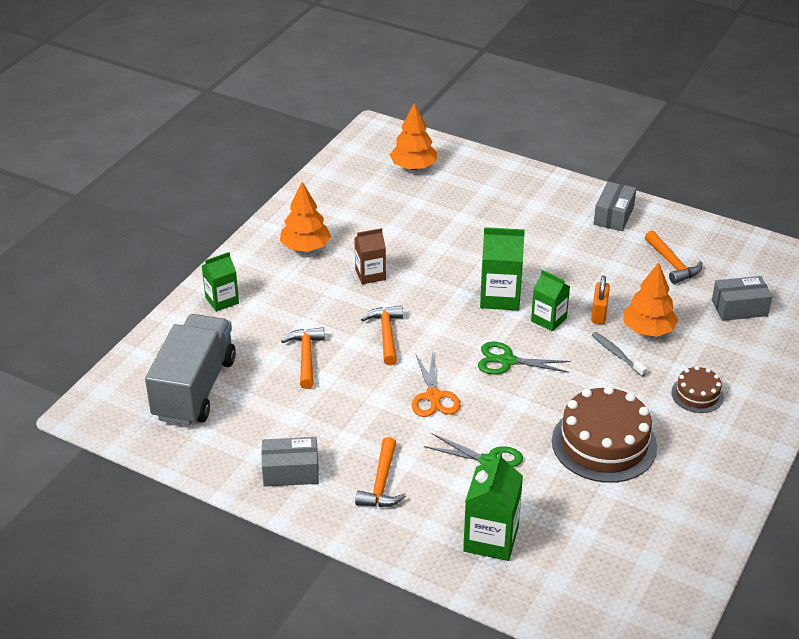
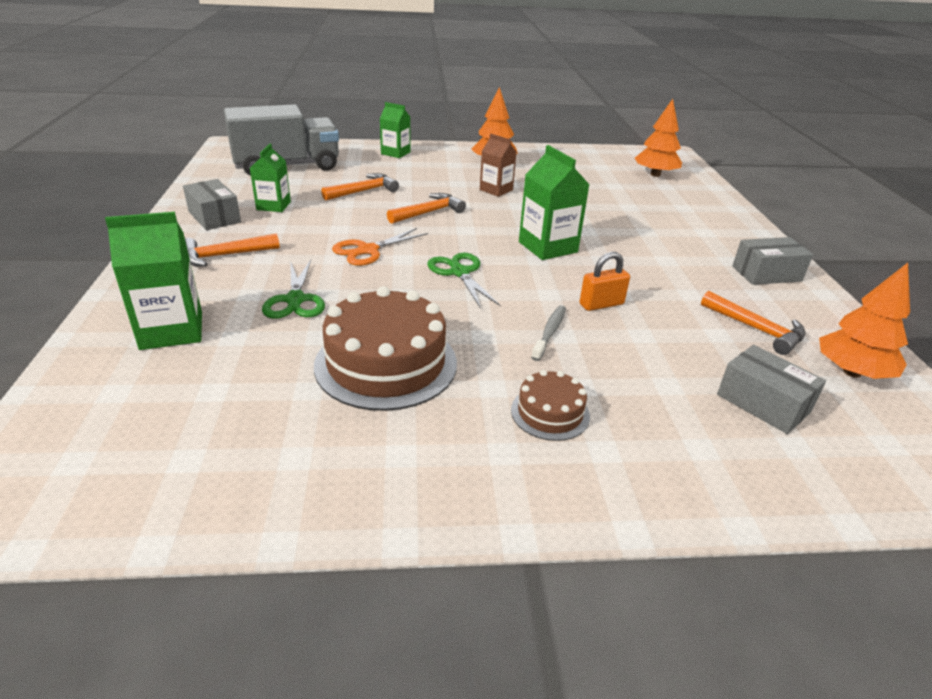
camera: 55 degrees right, 5 degrees down
(548, 319) = (550, 279): green carton -> green carton (273, 206)
(648, 330) = (619, 343): orange tree -> orange tree (852, 372)
(672, 264) = (756, 329): orange hammer -> orange hammer turned 75 degrees counterclockwise

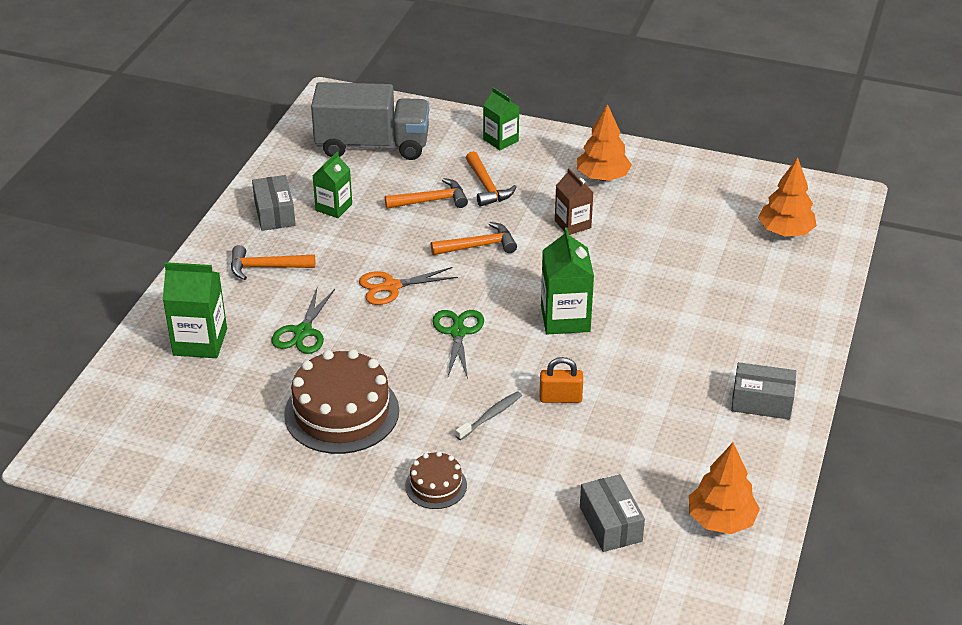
camera: 25 degrees right, 5 degrees up
(756, 329) = (680, 459): orange hammer -> orange hammer (487, 187)

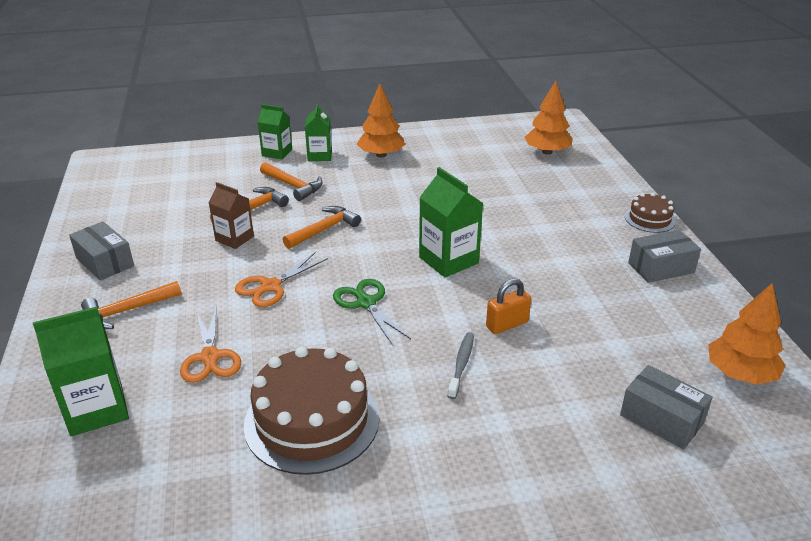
camera: 30 degrees left, 5 degrees down
(303, 332) = (210, 357): green scissors -> orange scissors
(334, 207) = (163, 240): green carton -> green carton (320, 155)
(372, 145) = (165, 184): grey truck -> none
(436, 485) = (471, 455): brown cake -> brown cake (649, 219)
(572, 224) = (388, 191): brown carton -> brown carton (234, 238)

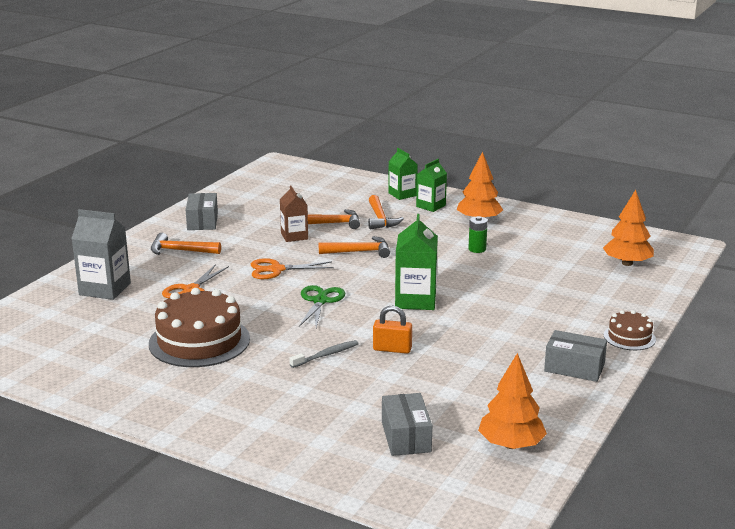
camera: 40 degrees right, 10 degrees down
(96, 409) = (105, 289): green carton -> grey carton
(421, 184) = (477, 249): none -> green battery

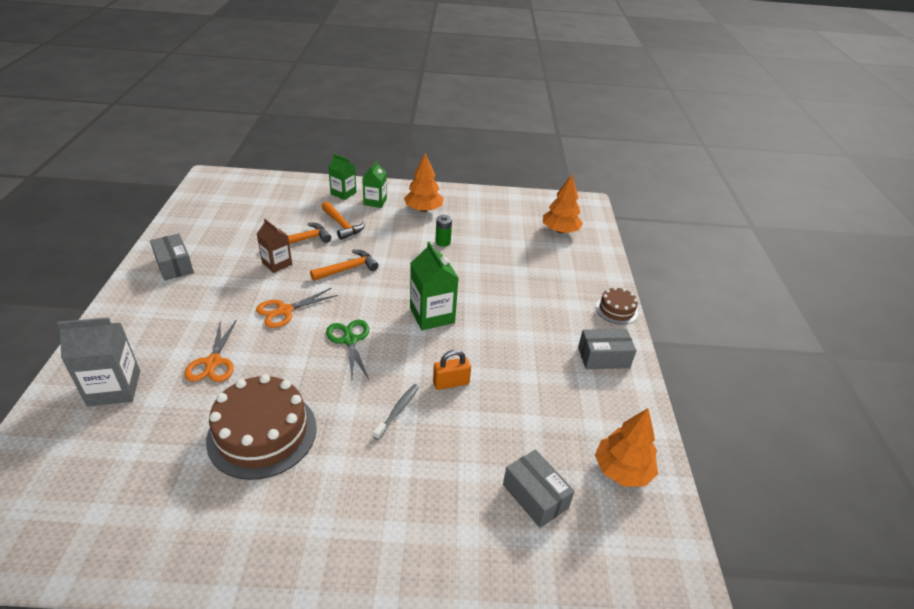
camera: 30 degrees left, 15 degrees up
(180, 251) = (172, 310): orange hammer -> none

